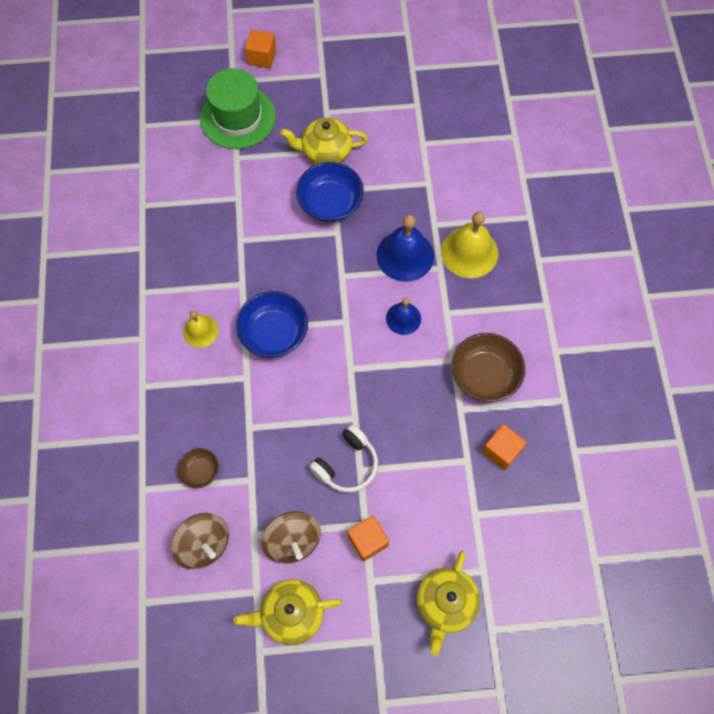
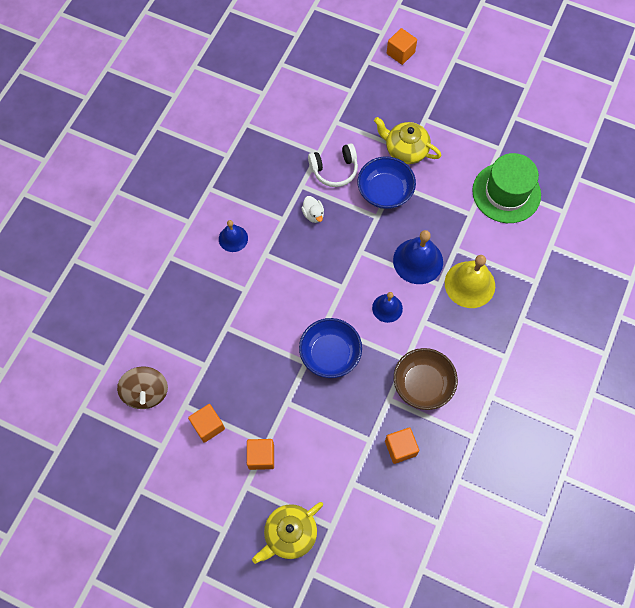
camera: 30 degrees right, 0 degrees up
(200, 331) = (233, 238): yellow bell -> blue bell
(200, 471) = (174, 339): brown bowl -> none
(237, 117) = (354, 91): green hat -> green hat (506, 193)
(270, 263) = (313, 214): none -> white duck
(274, 333) = (284, 268): blue bowl -> blue bowl (330, 354)
(291, 614) = (176, 476): yellow teapot -> none
(292, 541) = (208, 426): brown spinning top -> orange cube
(347, 464) = (279, 393): white headphones -> white headphones (334, 170)

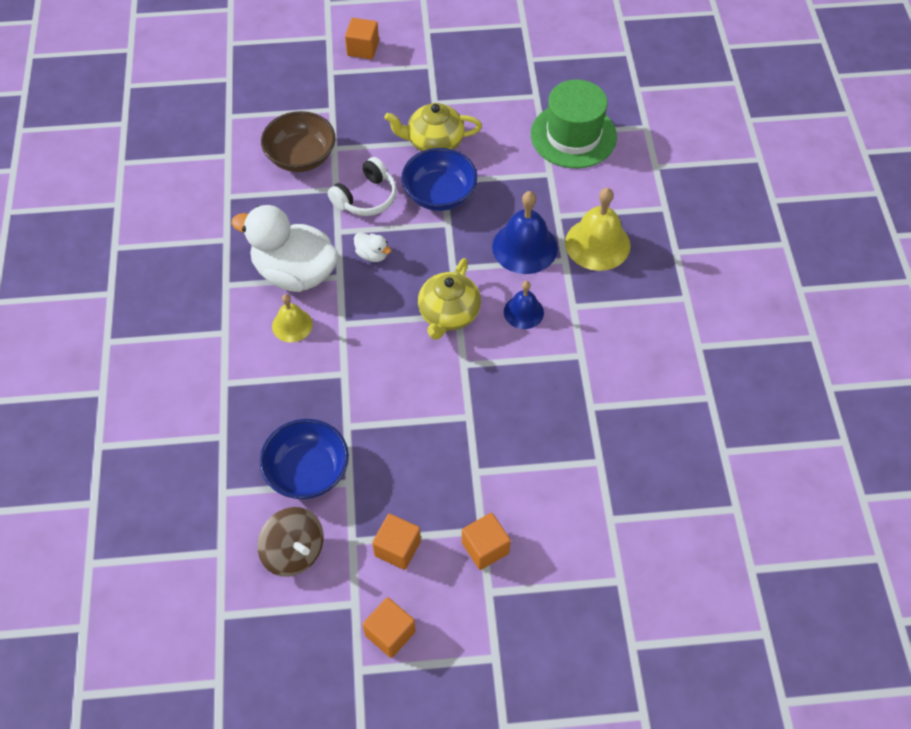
camera: 30 degrees left, 10 degrees down
(233, 238) = (292, 325): blue bell -> yellow bell
(256, 202) = (295, 273): none -> white duck
(289, 534) = (577, 617): yellow teapot -> yellow teapot (448, 314)
(330, 354) = (491, 393): blue bowl -> blue bowl (307, 471)
(400, 448) = (639, 451): orange cube -> orange cube (390, 633)
(422, 384) = (617, 372): brown bowl -> brown bowl (301, 157)

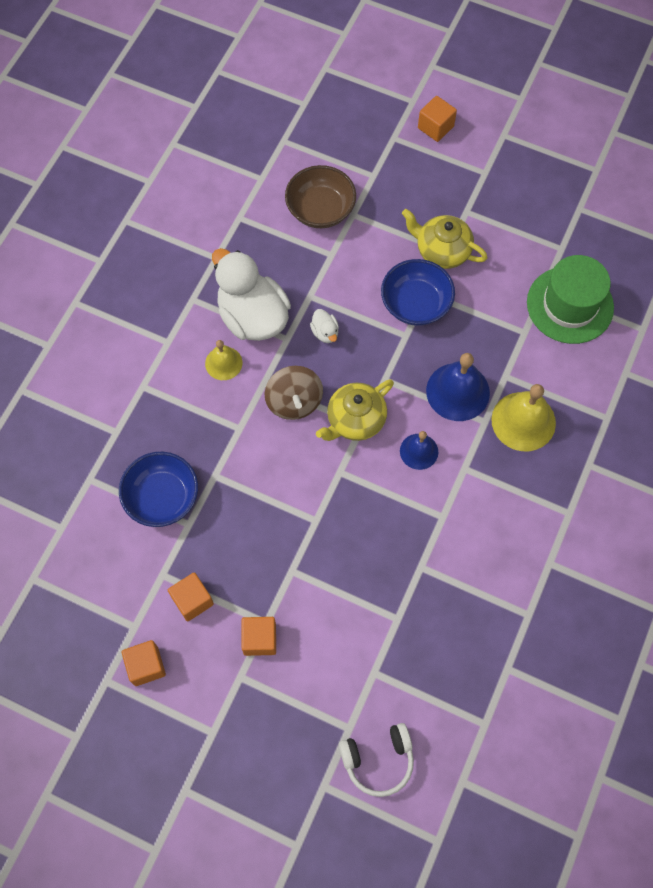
camera: 30 degrees right, 10 degrees up
(294, 552) = (114, 558): brown spinning top -> brown spinning top (294, 402)
(366, 198) = (352, 276): white headphones -> white headphones (378, 760)

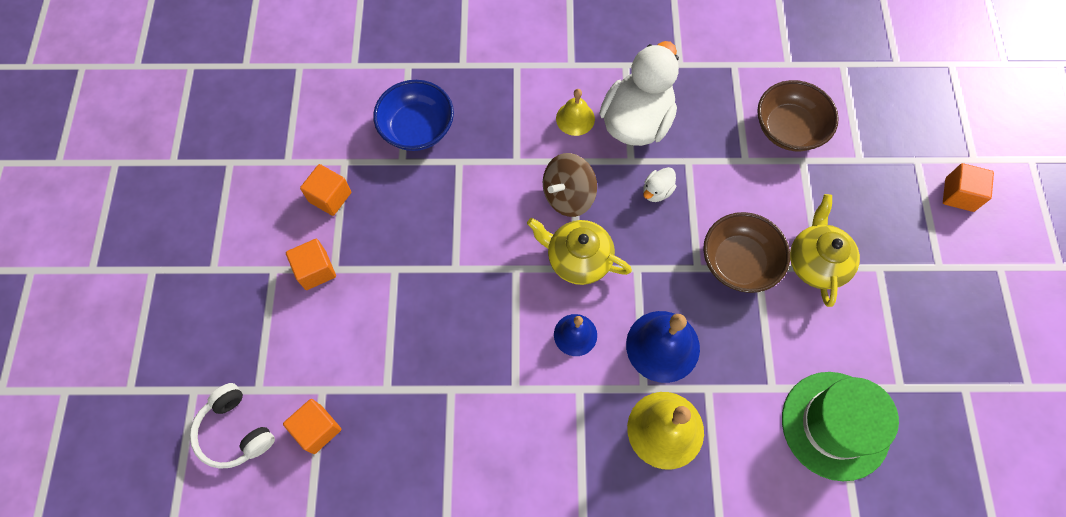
camera: 65 degrees right, 0 degrees up
(146, 666) = (254, 187): orange cube -> orange cube (317, 429)
(416, 304) = (739, 262): blue bowl -> brown bowl

